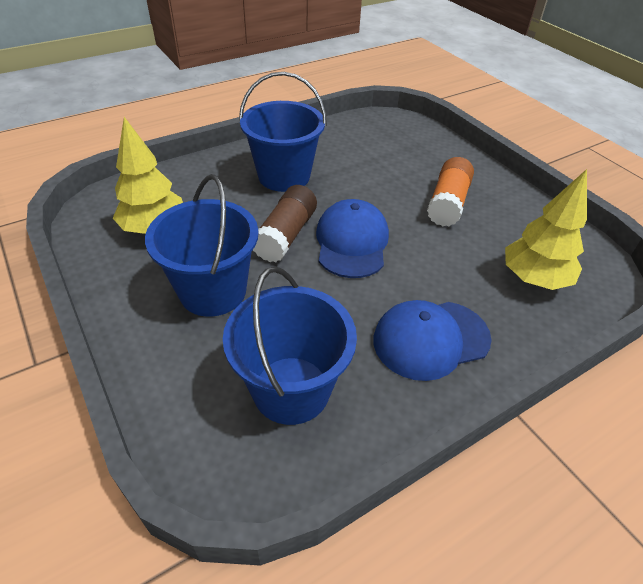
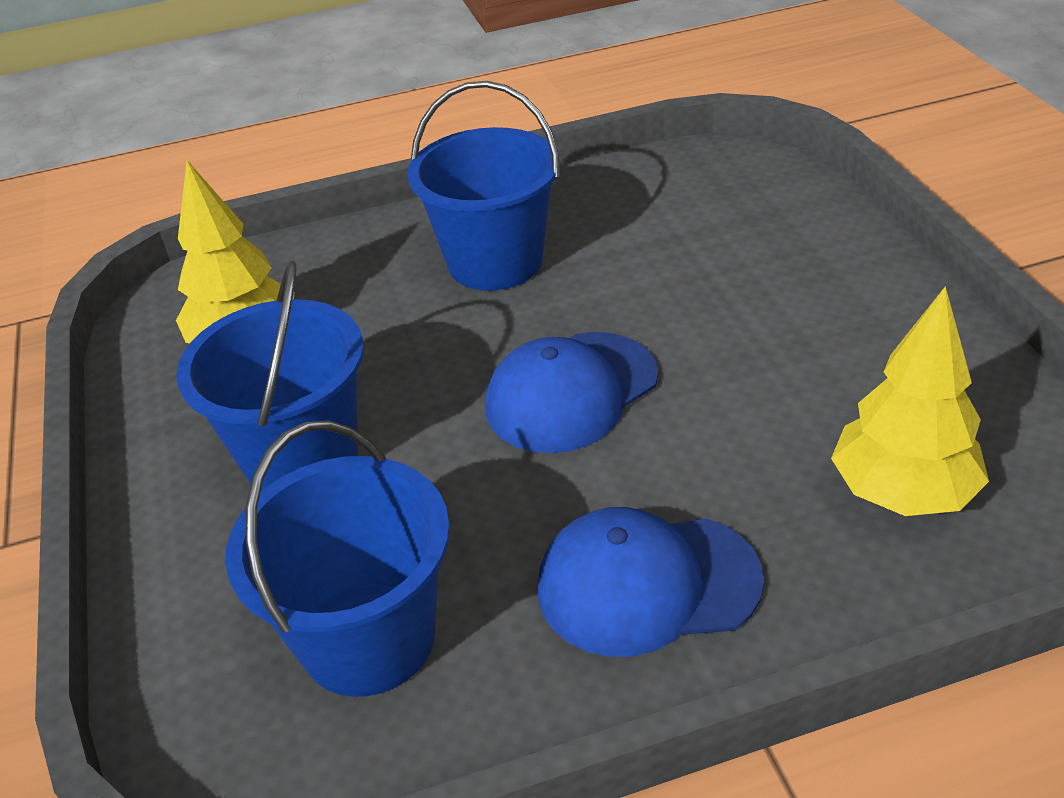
camera: 20 degrees right, 5 degrees down
(285, 235) = (458, 370): brown glue stick -> none
(351, 242) = (571, 392): blue cap -> blue cap turned 150 degrees counterclockwise
(447, 203) = (786, 331): orange glue stick -> none

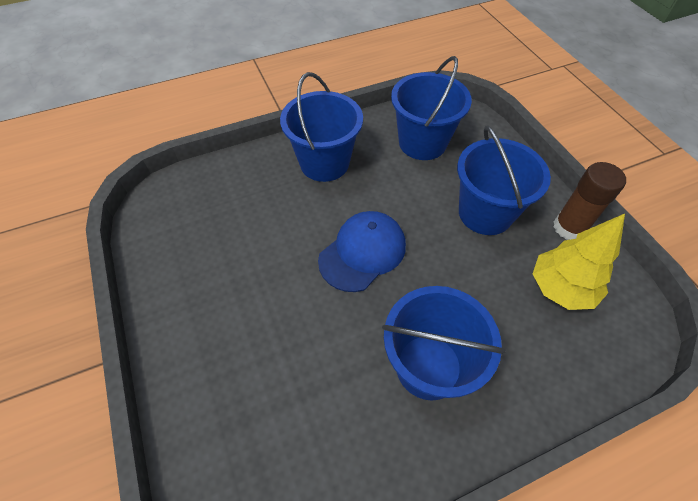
camera: 170 degrees right, 15 degrees up
(154, 429) = (569, 227): none -> brown glue stick
(647, 584) = (324, 163): blue cap -> blue bucket
(902, 493) = (218, 200): yellow tree -> none

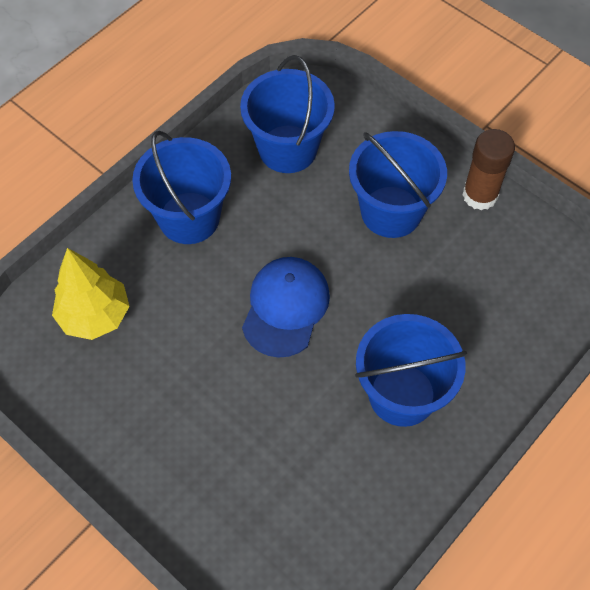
camera: 25 degrees left, 5 degrees up
(560, 288) = (493, 266): yellow tree -> yellow tree (95, 316)

